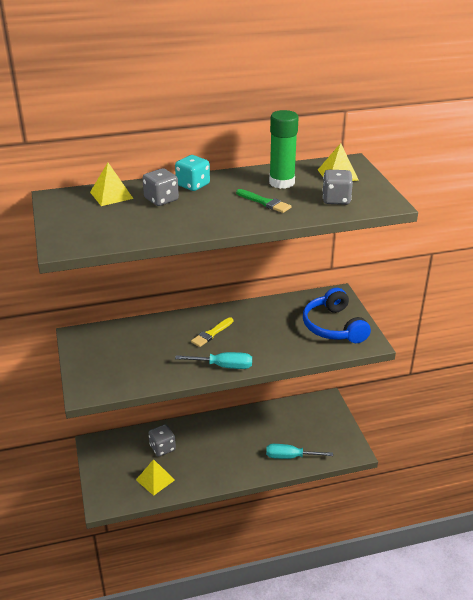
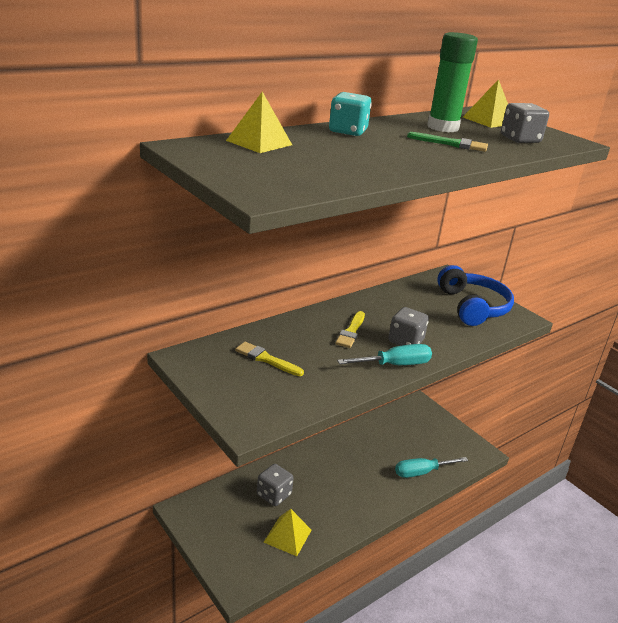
camera: 25 degrees left, 5 degrees down
(132, 346) = (266, 359): none -> yellow brush
(161, 199) = (329, 145): grey dice -> grey dice (406, 341)
(333, 326) = (472, 307): blue headphones -> blue headphones turned 150 degrees counterclockwise

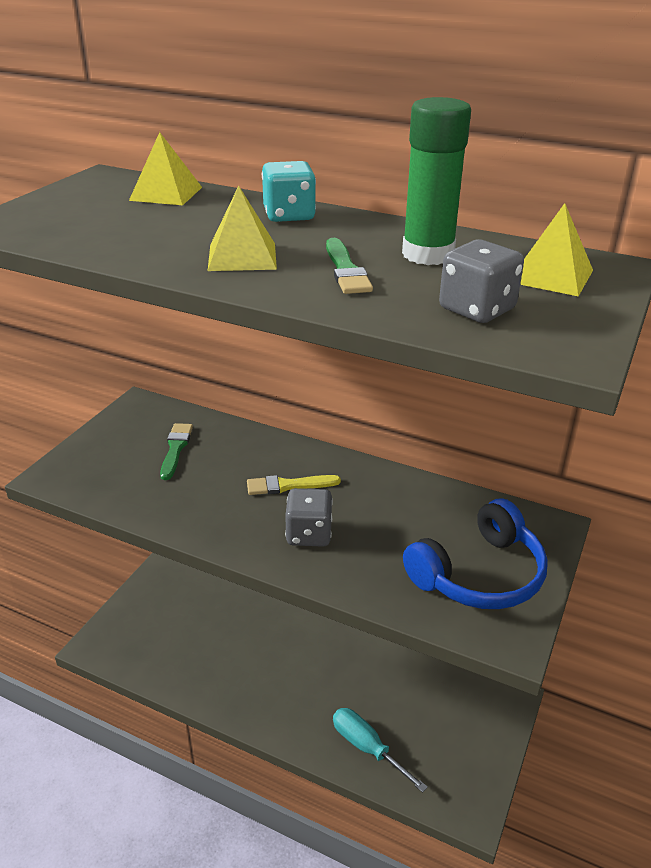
camera: 65 degrees right, 5 degrees up
(266, 359) = (175, 449): yellow brush -> green brush
(274, 495) = (226, 622): grey dice -> none
(287, 536) = (175, 657): yellow pyramid -> yellow pyramid (242, 256)
(394, 365) = (243, 539): turquoise screwdriver -> none

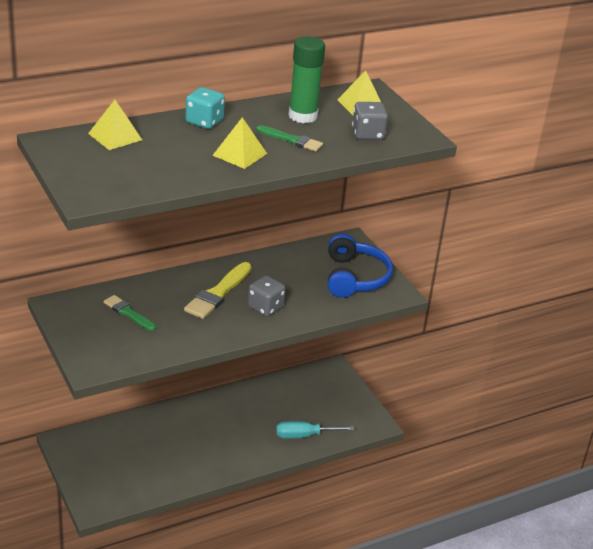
camera: 55 degrees left, 0 degrees up
(288, 485) = (218, 293): yellow brush -> yellow brush, size x1.59

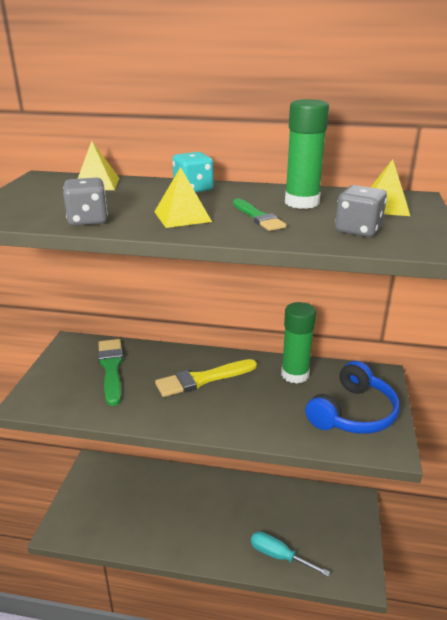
camera: 40 degrees right, 5 degrees down
(128, 313) = (111, 368): green brush -> green brush, size x1.59
(265, 307) = (231, 408): grey dice -> grey dice (88, 220)
(287, 263) = (295, 374): none -> green glue stick

